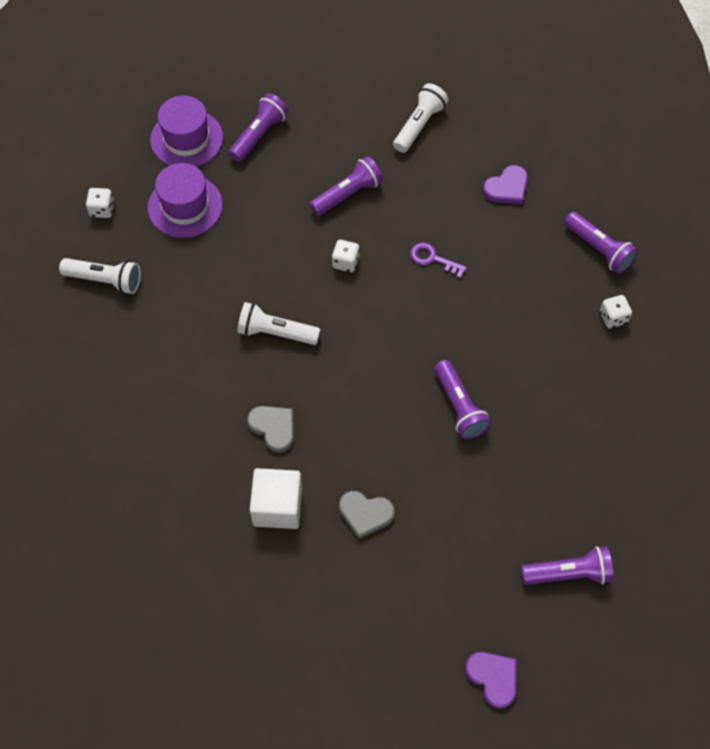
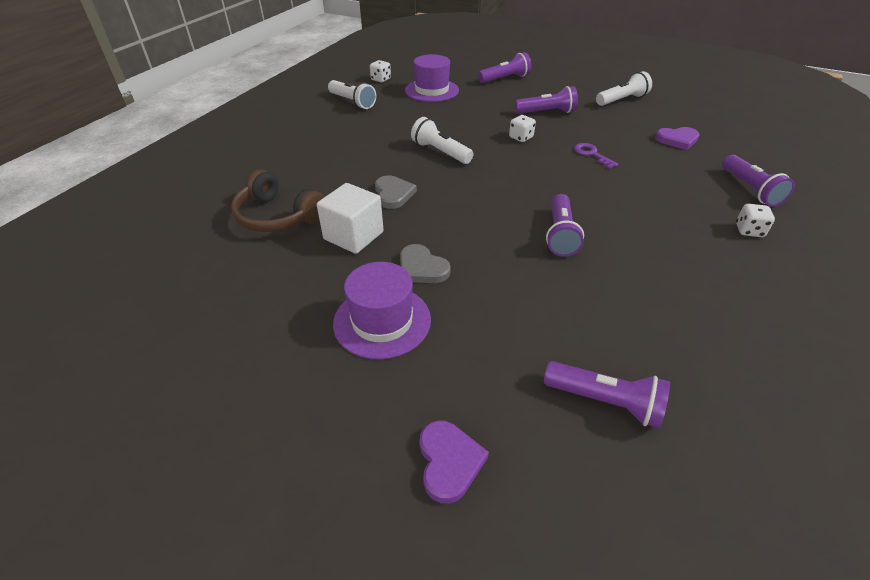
camera: 30 degrees right, 20 degrees down
(184, 519) = (278, 216): none -> brown headphones
(186, 139) = (458, 70): purple hat -> purple hat (382, 321)

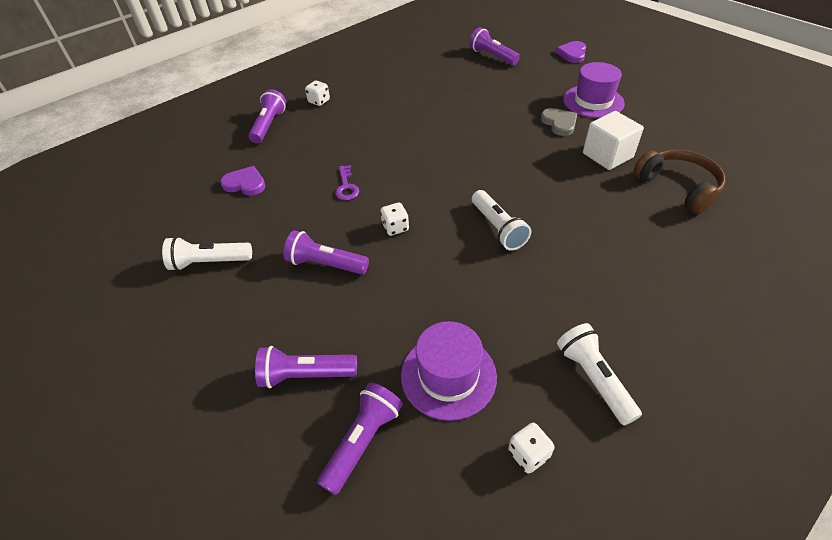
camera: 155 degrees left, 5 degrees up
(393, 194) = (565, 186): grey heart -> none
(560, 234) = (447, 124): purple flashlight -> purple flashlight (362, 441)

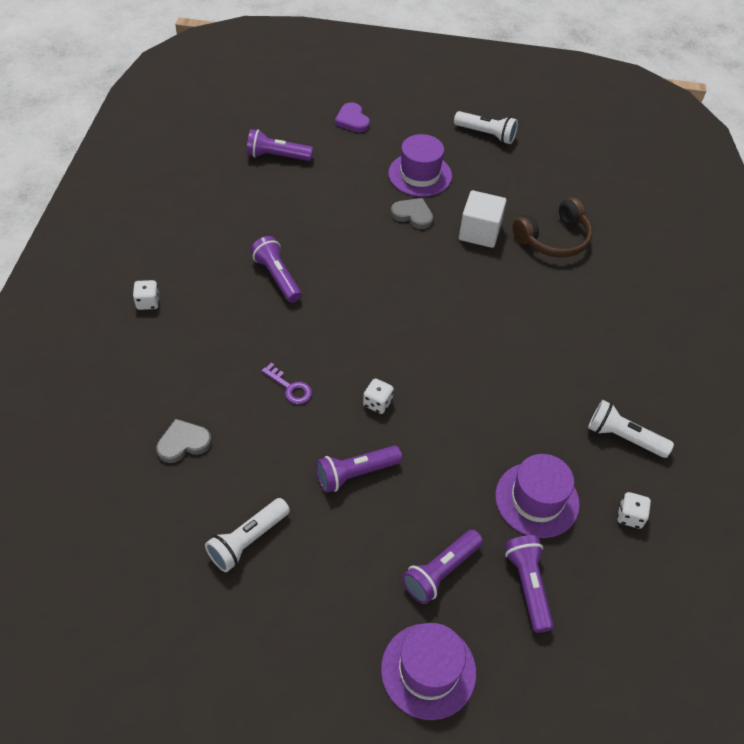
camera: 45 degrees left, 5 degrees up
(209, 444) = (428, 670): none -> purple hat
(245, 184) = (183, 443): purple heart -> grey heart
(269, 125) = (125, 362): purple flashlight -> purple flashlight (277, 277)
(498, 228) = (459, 354): white flashlight -> white flashlight (486, 134)
(678, 187) = (553, 238): brown headphones -> brown headphones turned 135 degrees clockwise

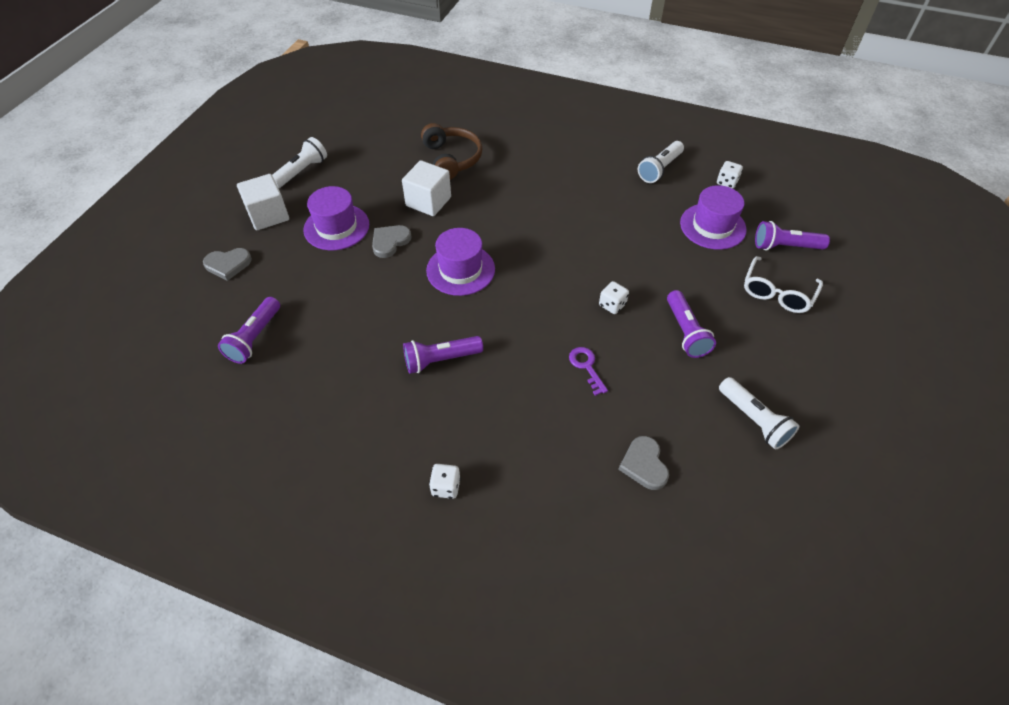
camera: 75 degrees left, 0 degrees up
(290, 387) = (586, 367): purple key -> purple key turned 75 degrees counterclockwise
(352, 120) = (228, 264): purple heart -> grey heart
(419, 128) = (268, 215): none -> white cube
(428, 670) = (859, 315): purple hat -> purple hat (460, 270)
(441, 572) = (777, 293): purple flashlight -> white glasses

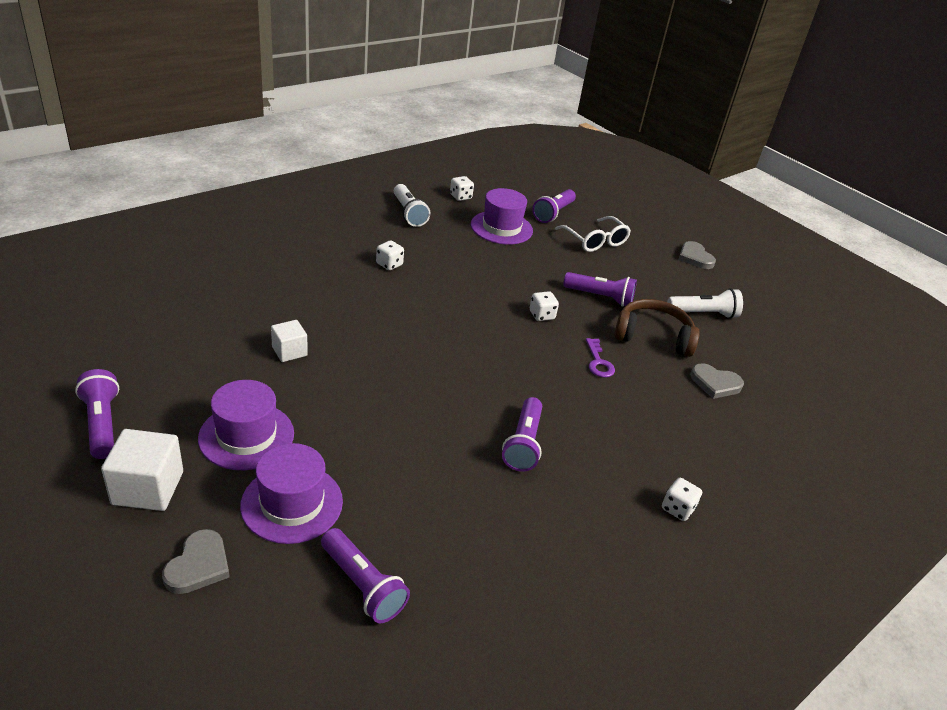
camera: 65 degrees left, 15 degrees down
(301, 171) = (102, 424): white flashlight -> purple flashlight
(390, 242) = (320, 405): grey heart -> grey heart (695, 257)
(428, 201) = (289, 351): white cube -> white cube, size x0.62
(451, 159) = (242, 307): brown headphones -> brown headphones (653, 336)
(460, 270) = (415, 376): purple hat -> purple hat (292, 503)
(577, 194) = (389, 264): none -> white dice
(586, 367) = (598, 362): purple key -> purple key turned 105 degrees counterclockwise

